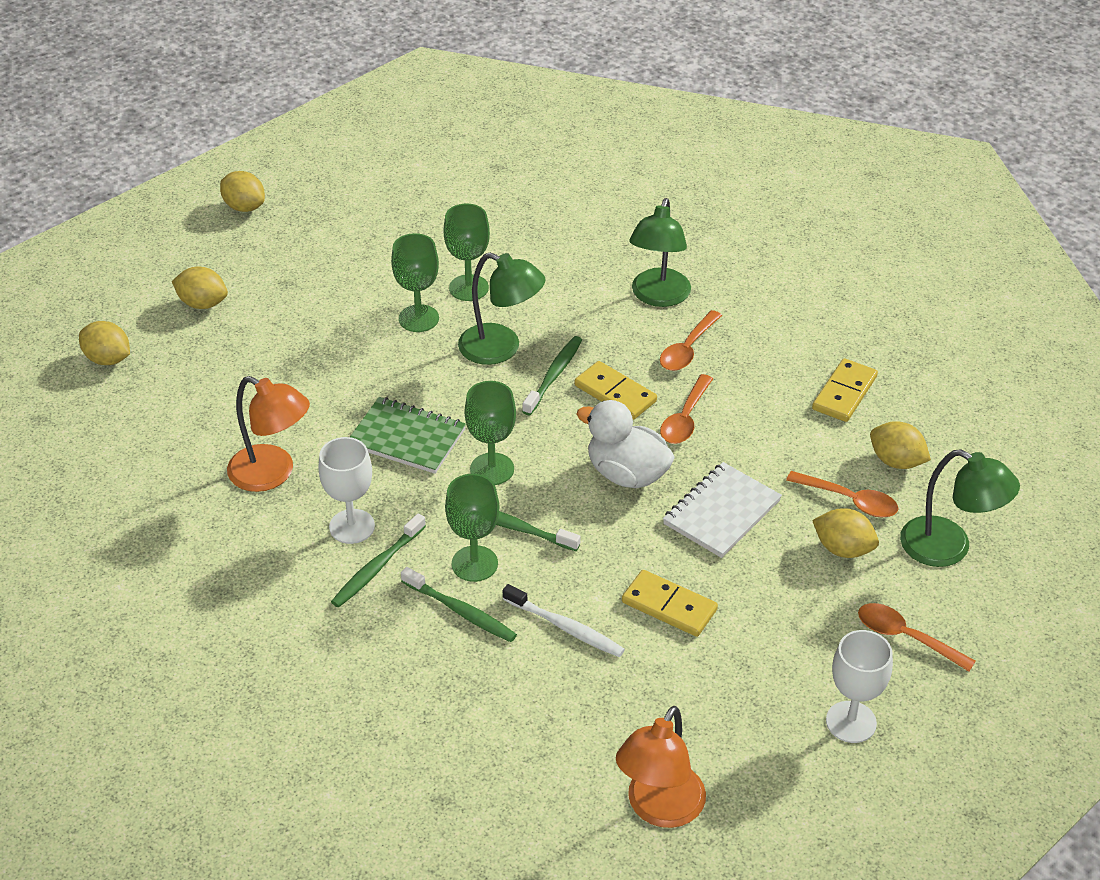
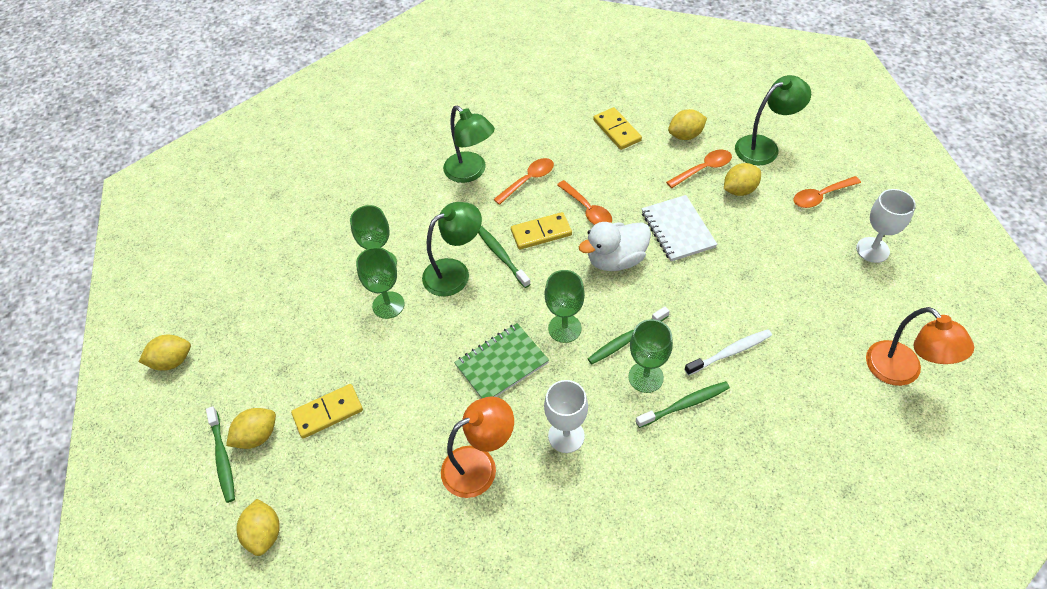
camera: 55 degrees left, 10 degrees up
(108, 359) = (264, 534): yellow lemon -> yellow lemon turned 75 degrees counterclockwise
(377, 567) = (615, 437): green toothbrush -> green toothbrush (222, 458)
(669, 606) = (740, 291): yellow domino -> yellow domino (328, 412)
(687, 349) = (528, 180): orange spoon -> orange spoon turned 105 degrees counterclockwise

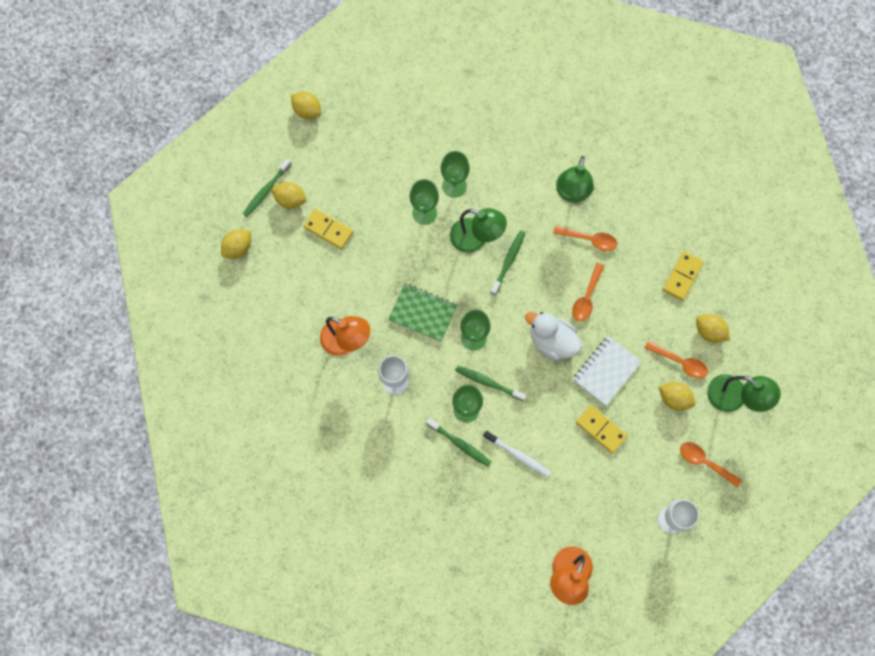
camera: 55 degrees right, 20 degrees up
(541, 233) = (545, 277): yellow domino -> yellow domino (601, 429)

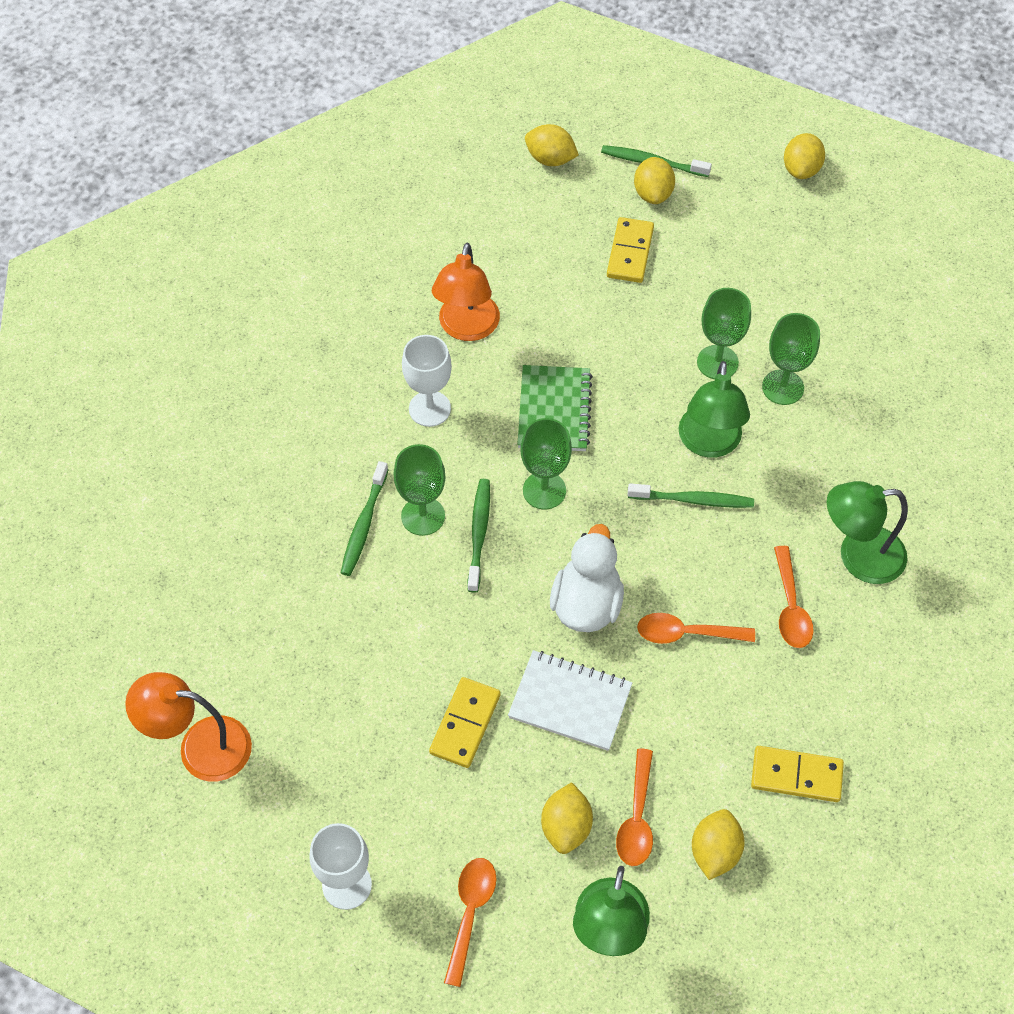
camera: 70 degrees right, 15 degrees down
(518, 455) = (375, 612): white toothbrush -> none

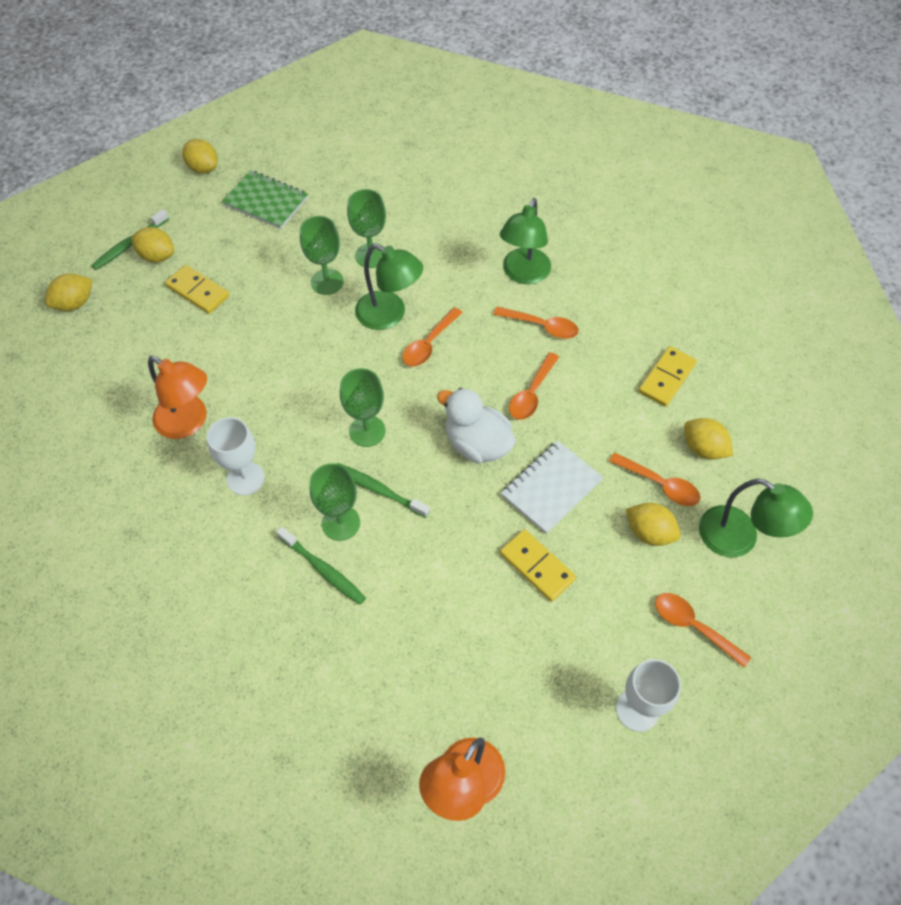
camera: 65 degrees left, 0 degrees up
(554, 410) = (302, 396): green notebook -> green notebook (266, 202)
(693, 500) = (429, 344): green toothbrush -> orange spoon

